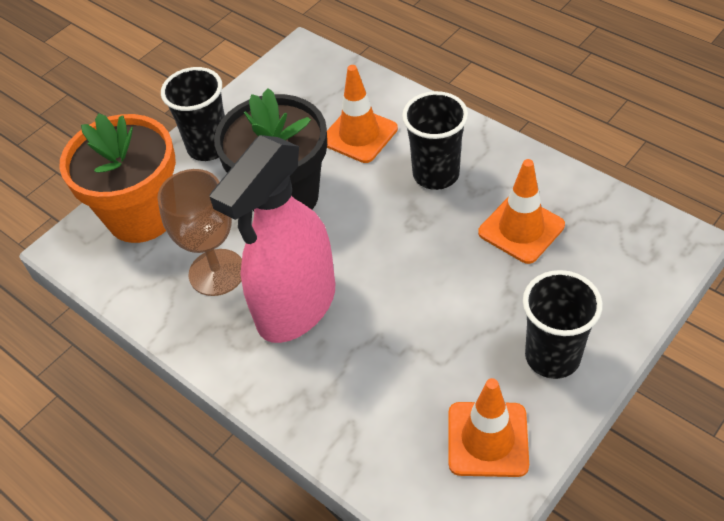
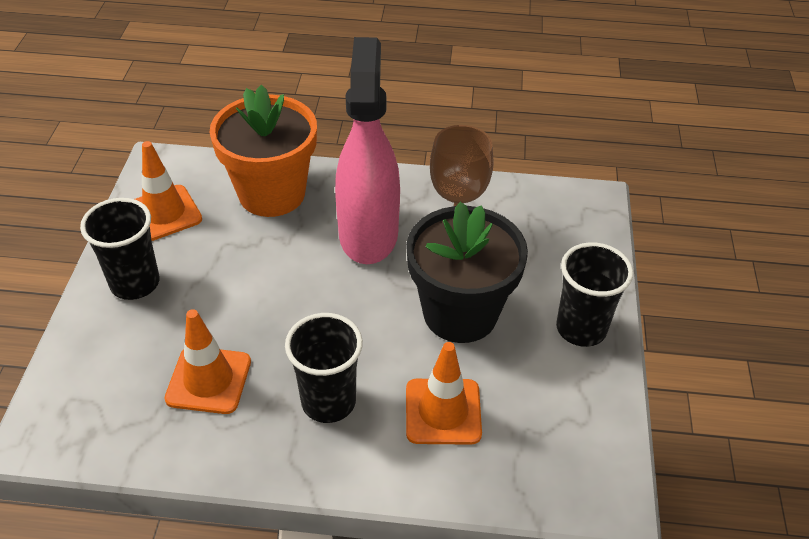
camera: 140 degrees right, 5 degrees down
(142, 215) = (566, 244): orange flower pot -> orange flower pot (272, 193)

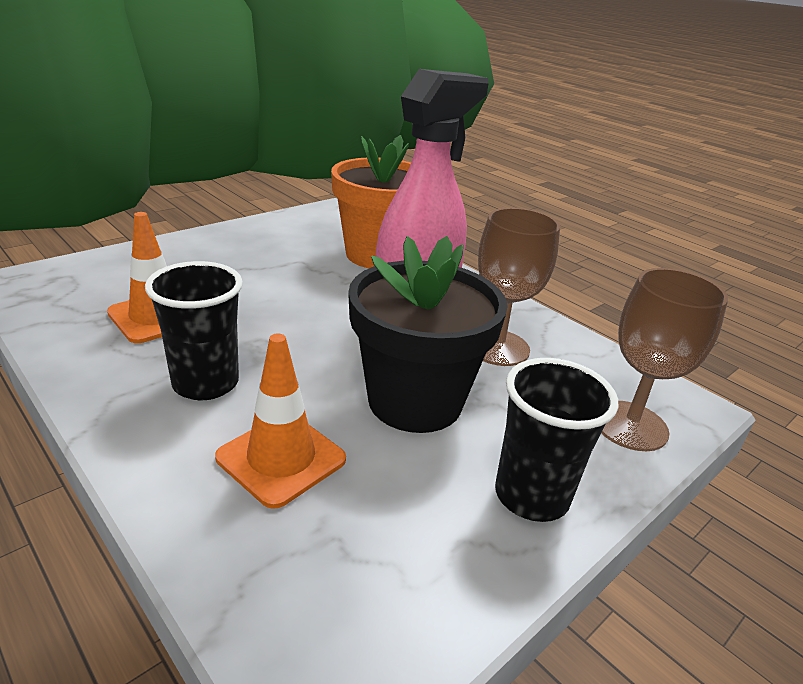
camera: 40 degrees right, 15 degrees down
(135, 283) = (212, 248): black cup -> none
(164, 213) = (291, 230): orange traffic cone -> none
(580, 240) = (630, 425): none -> brown goblet

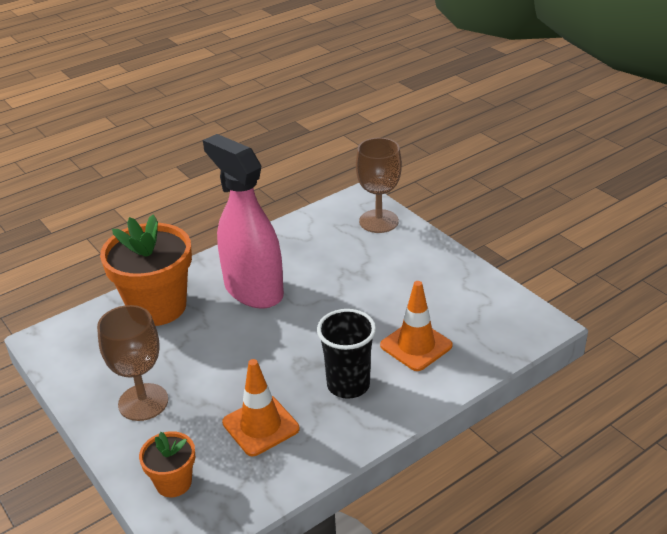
camera: 80 degrees left, 5 degrees up
(98, 271) = (173, 482): none -> orange flower pot
(415, 401) = (362, 295): black flower pot -> none
(498, 347) = (303, 257): brown goblet -> brown goblet (143, 402)
(531, 496) = (433, 261): black cup -> none

